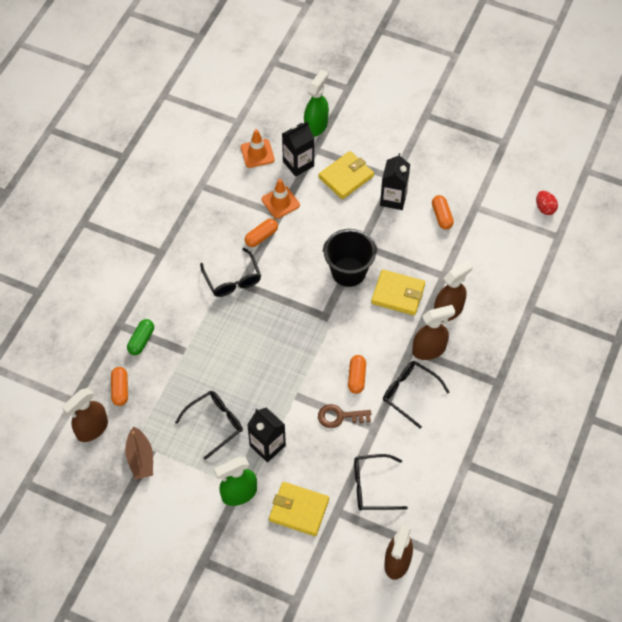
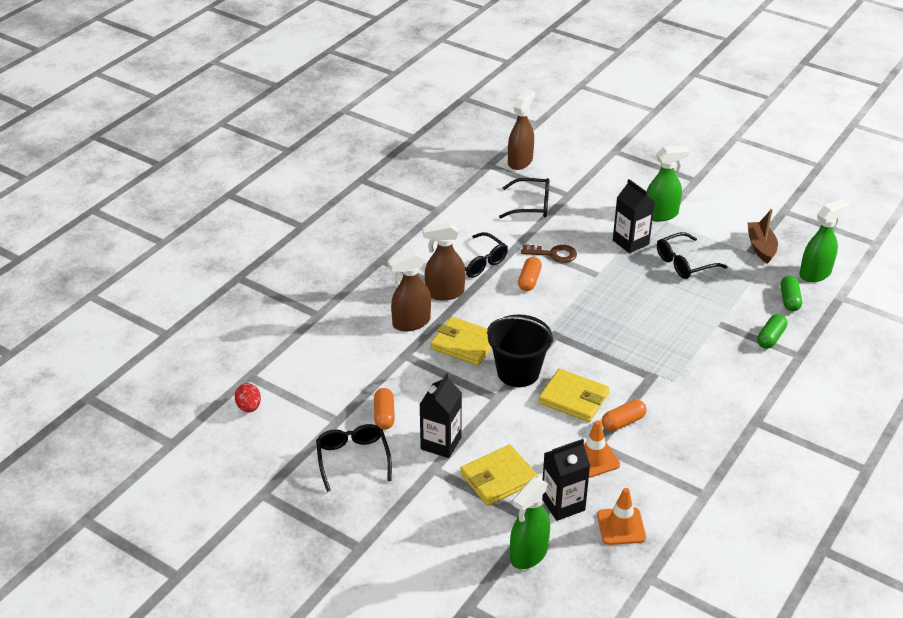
camera: 170 degrees left, 20 degrees down
(92, 429) = (815, 273): brown spray bottle -> green spray bottle
(120, 389) = (789, 300): orange capsule -> green capsule
(232, 279) = (662, 382): black glasses -> black glasses (353, 459)
(299, 510) = (604, 199): yellow wallet -> yellow wallet (573, 398)

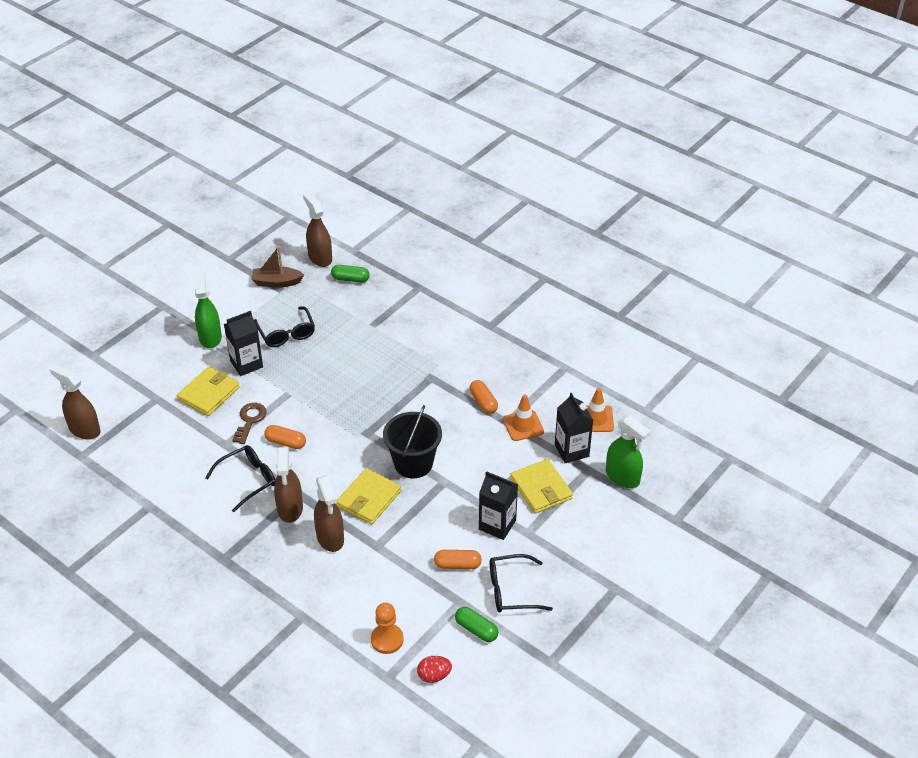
camera: 85 degrees left, 5 degrees up
(291, 372) = (387, 639): none -> orange pawn
(531, 205) = (166, 428): black glasses -> none
(573, 398) = (451, 429): yellow wallet -> yellow wallet (209, 393)
(770, 338) = (395, 299): green capsule -> green capsule (476, 629)
(815, 273) = (320, 258): green spray bottle -> brown spray bottle

